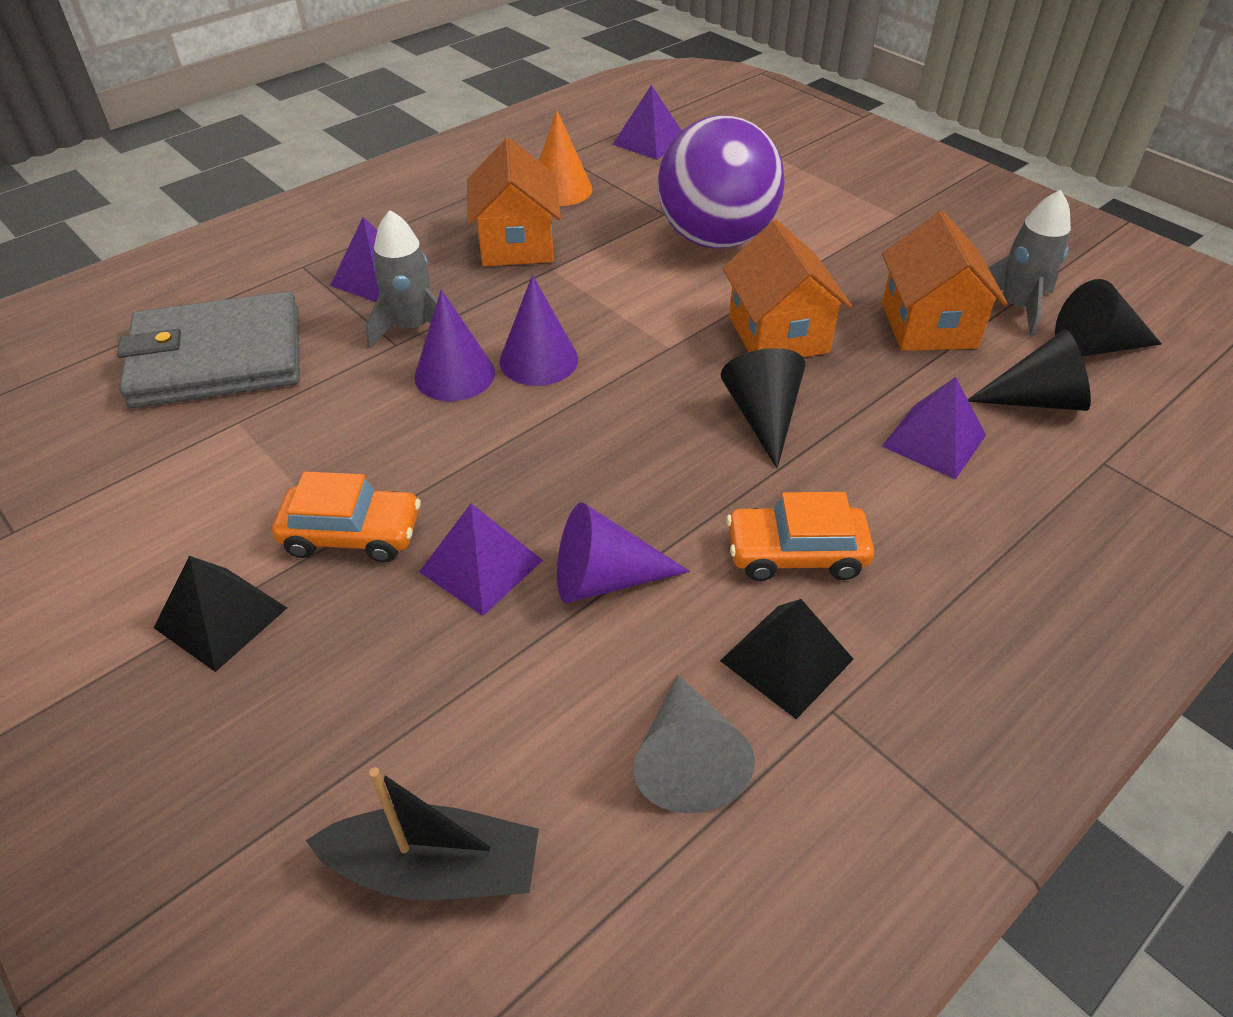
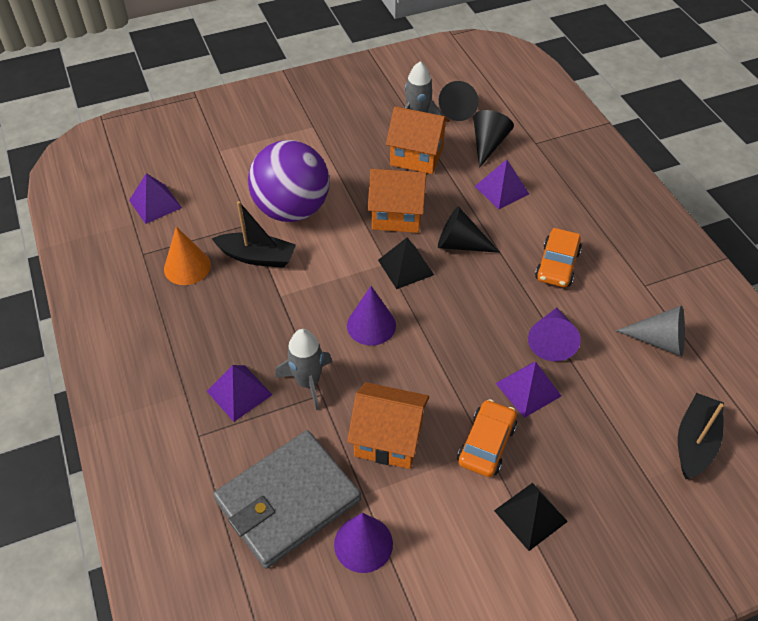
camera: 70 degrees left, 5 degrees up
(217, 358) = (288, 501): grey wallet -> grey wallet turned 45 degrees clockwise
(454, 374) = (366, 369): purple cone -> purple cone (363, 544)
(516, 244) = (242, 307): orange house -> orange house (388, 439)
(609, 233) = (257, 257): none -> black boat
(786, 660) = (616, 290): black pyramid -> black pyramid (405, 267)

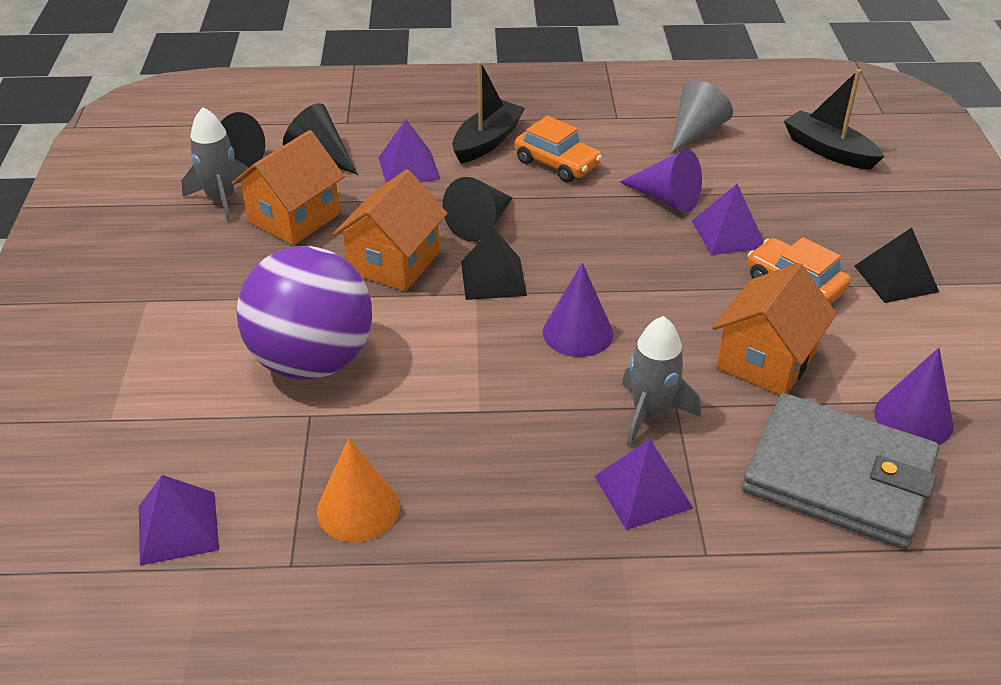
camera: 70 degrees left, 10 degrees down
(257, 257) = (386, 420): black boat -> black boat (487, 141)
(288, 501) = (839, 476): grey wallet -> grey wallet turned 45 degrees counterclockwise

